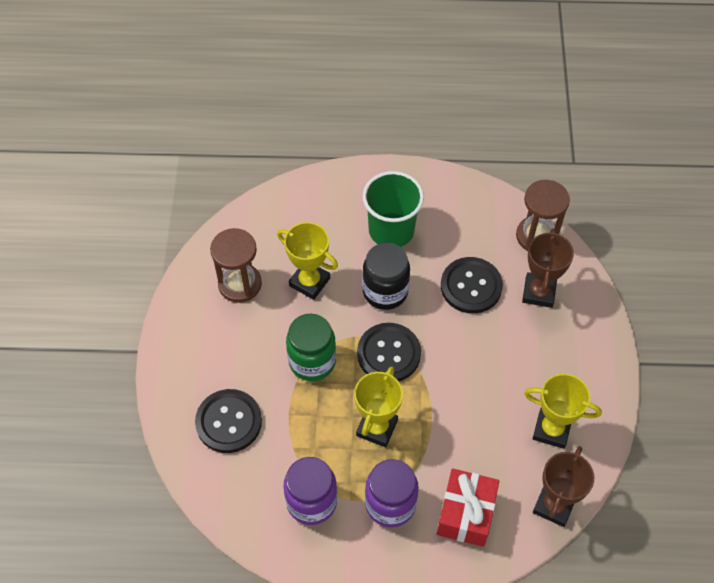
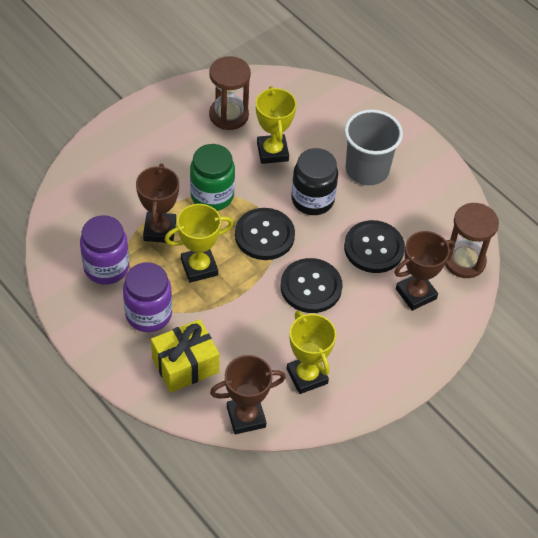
camera: 45 degrees right, 5 degrees down
(229, 422) = (119, 181): black button -> black button (311, 287)
(311, 429) = (160, 230): none -> brown trophy
(391, 230) = (367, 170): green cup -> grey cup
(466, 514) = (185, 365): red gift -> yellow gift

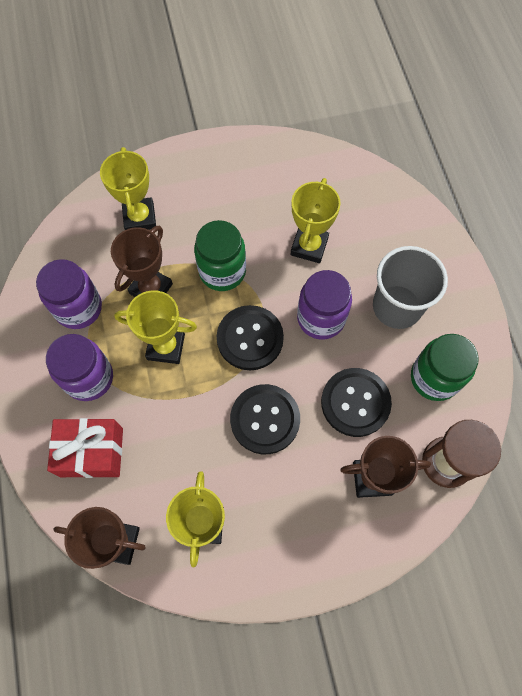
camera: 30 degrees right, 15 degrees up
(116, 181) = (139, 217): none -> yellow trophy
(185, 365) = (92, 452): yellow gift -> red gift
(229, 115) = (287, 188): brown hourglass -> none
(312, 200) = (321, 318): black jar -> purple jar
(423, 208) = (434, 378): none -> green jar

